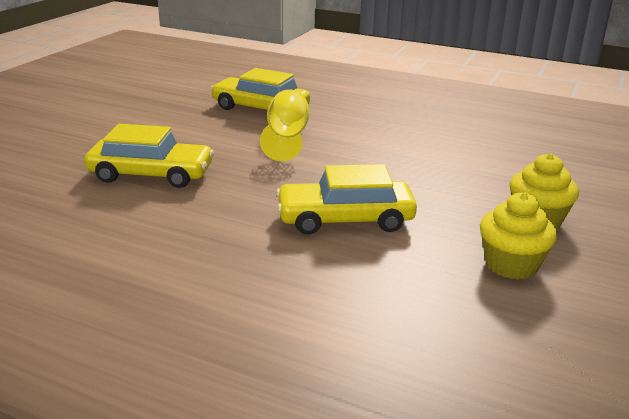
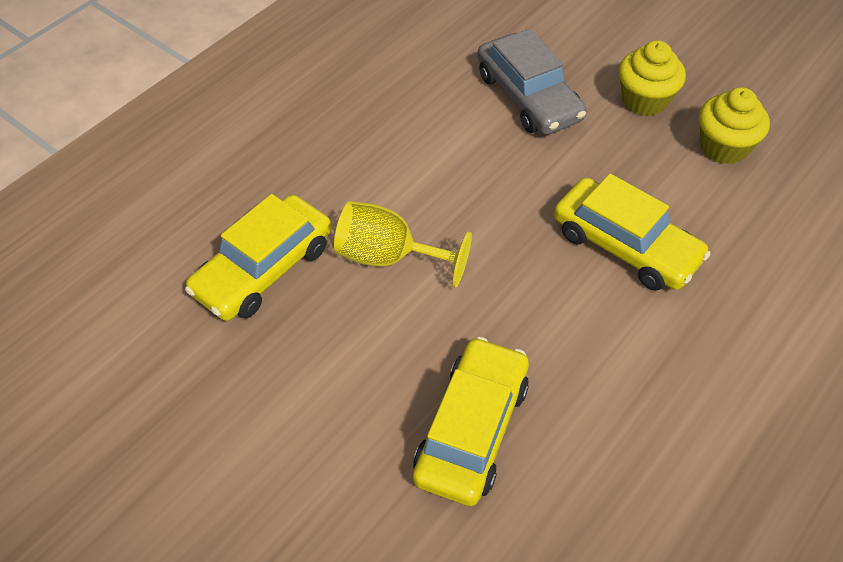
camera: 75 degrees left, 25 degrees up
(345, 219) = (625, 246): yellow car -> yellow car turned 60 degrees counterclockwise
(487, 170) = (528, 97): none -> grey car

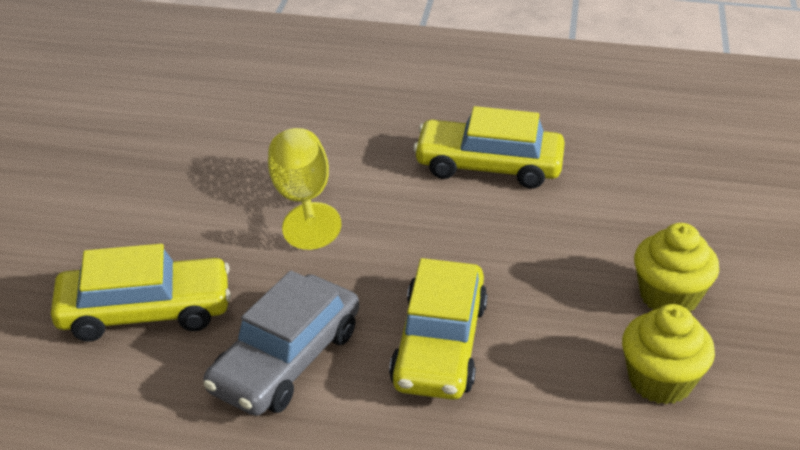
camera: 60 degrees right, 15 degrees down
(263, 269) = (239, 142): yellow car -> yellow car (488, 166)
(528, 97) = (584, 214): grey car -> grey car (285, 360)

